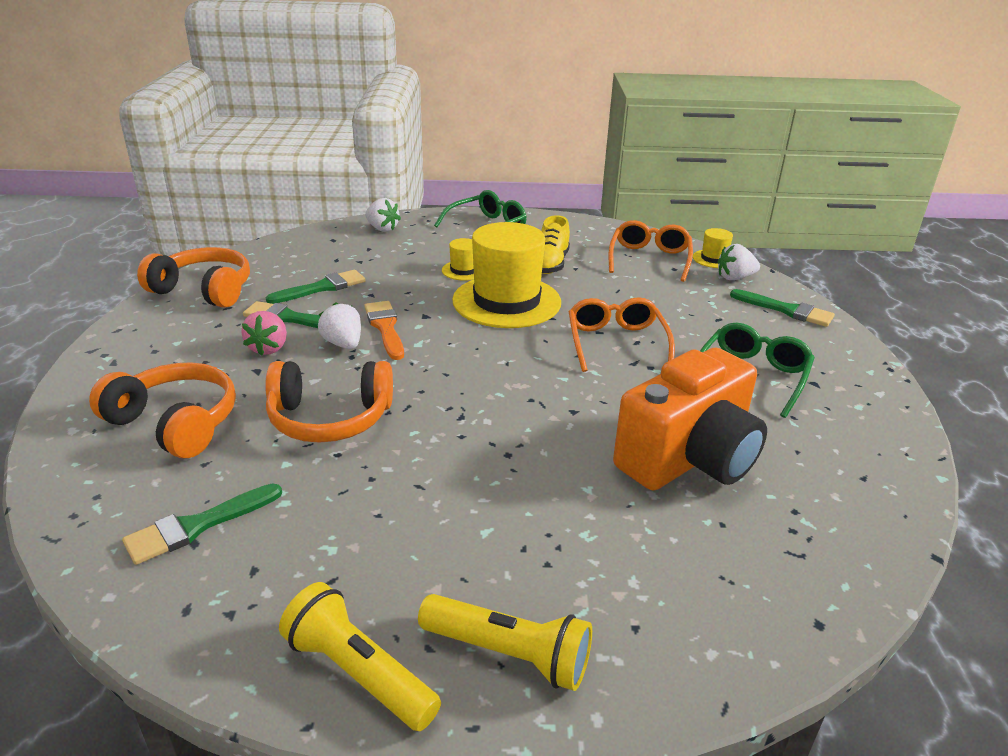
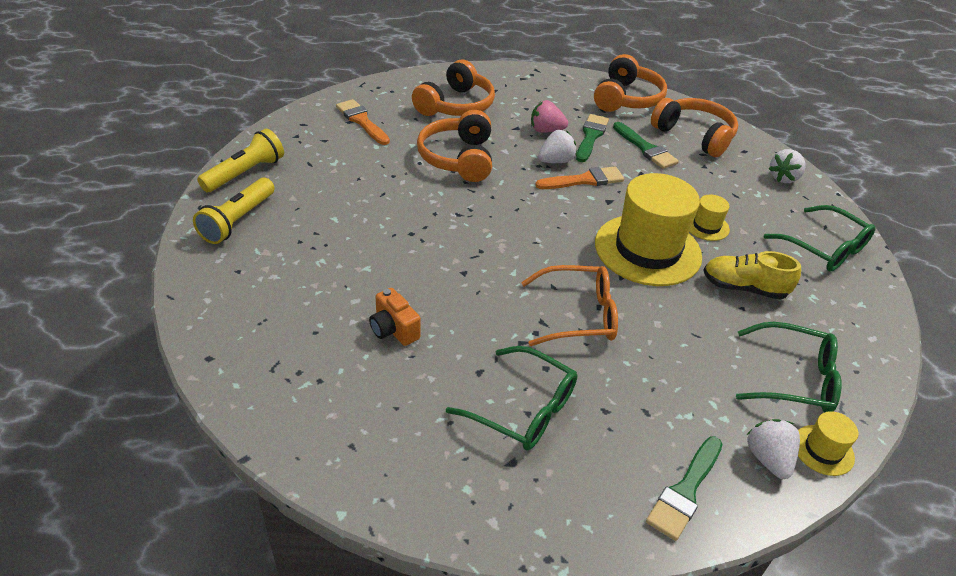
camera: 90 degrees right, 10 degrees up
(197, 526) = (362, 121): green brush -> orange brush
(299, 260) = (694, 135): none -> orange headphones
(649, 259) = (794, 379): orange glasses -> green glasses
(689, 459) = (393, 329): orange camera -> orange camera, size x0.43

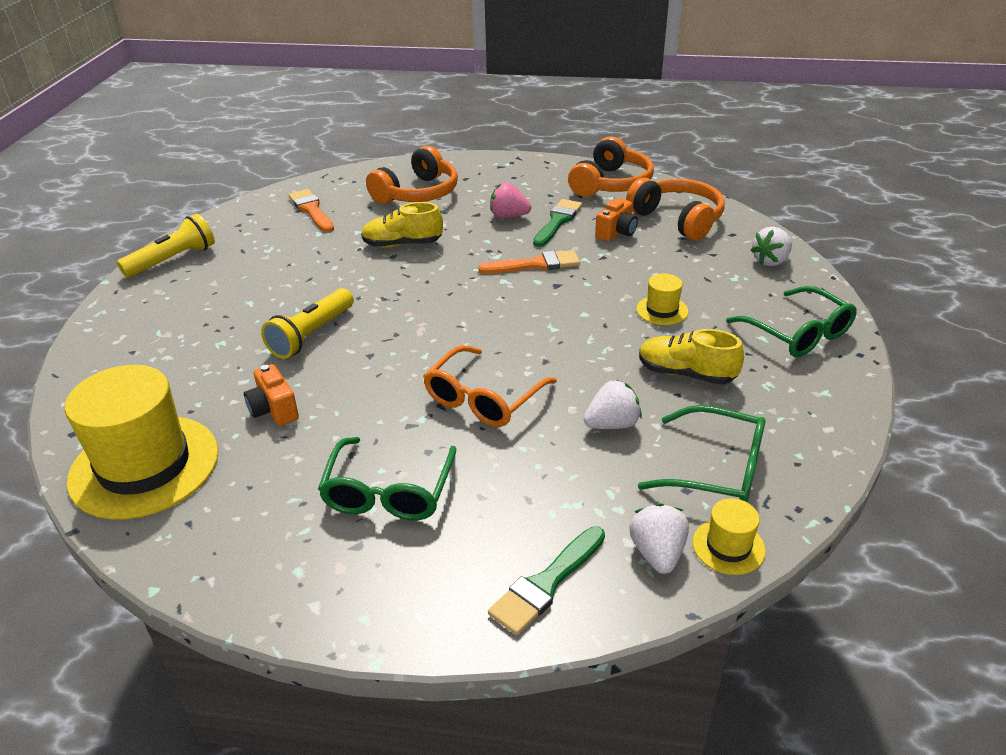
camera: 10 degrees right, 5 degrees down
(237, 221) = (149, 304): yellow flashlight -> yellow flashlight (311, 335)
(458, 158) = (402, 244): orange headphones -> yellow shoe
(524, 409) = (388, 492): green glasses -> green glasses turned 60 degrees clockwise
(556, 161) = (509, 246): white strawberry -> white strawberry (612, 424)
(578, 315) = (483, 399): orange glasses -> orange glasses turned 120 degrees clockwise
(645, 148) = (616, 233): green brush -> orange camera
(647, 250) = (585, 334): yellow hat -> yellow hat (144, 466)

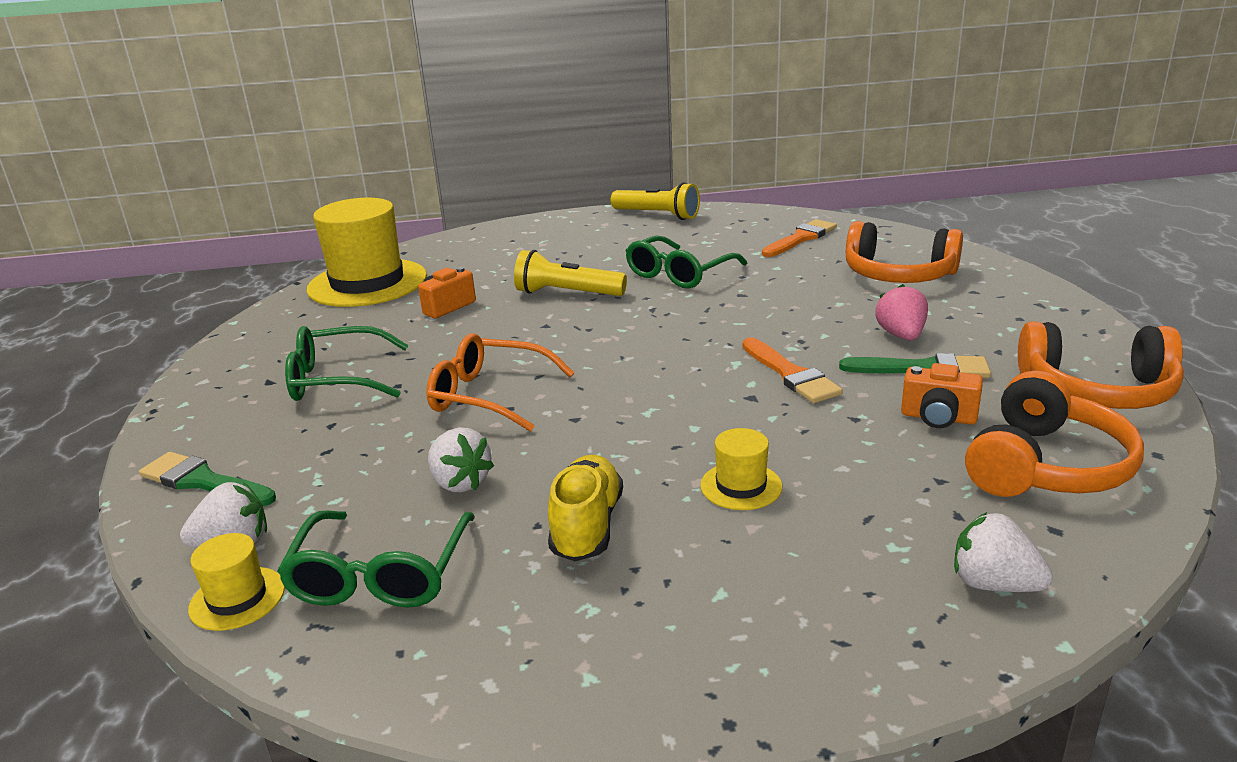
camera: 75 degrees right, 10 degrees down
(402, 244) = (770, 293): yellow shoe -> none
(798, 333) = (755, 635): green glasses -> green glasses (679, 274)

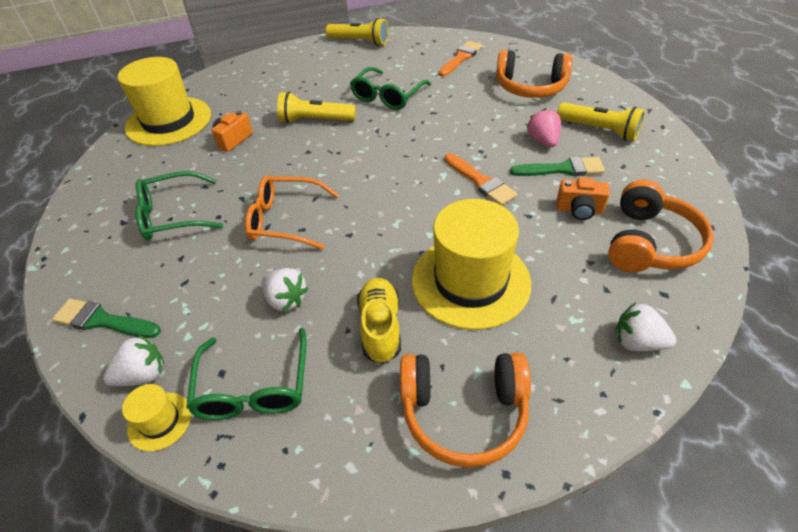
camera: 10 degrees left, 20 degrees up
(741, 486) = (470, 281): yellow hat -> yellow hat, size x2.28
(995, 329) = (599, 130): none -> yellow flashlight
(1097, 390) = (668, 177): orange headphones -> orange headphones (463, 412)

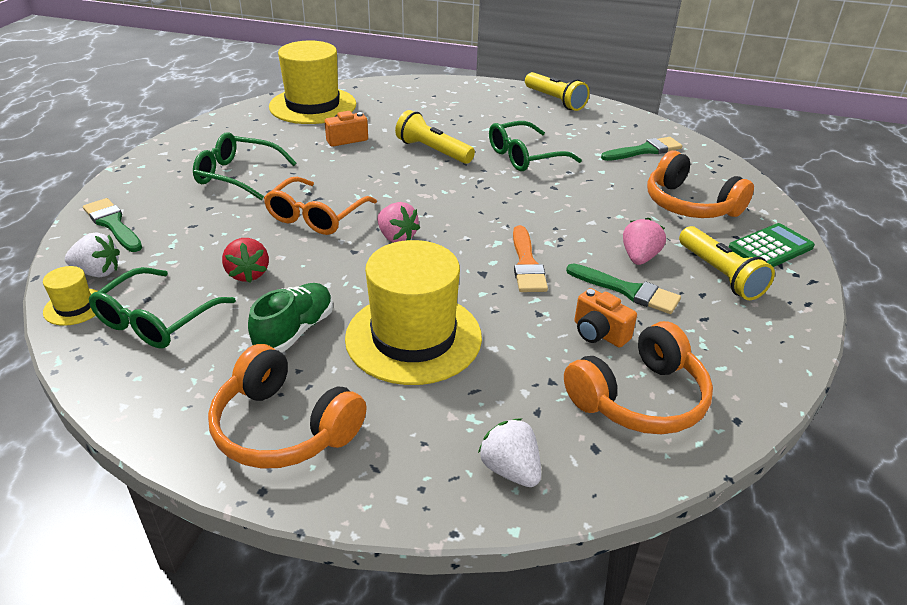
camera: 30 degrees right, 10 degrees down
(285, 220) = (316, 216): orange glasses -> orange glasses turned 105 degrees counterclockwise
(286, 300) = (248, 274): white strawberry -> red strawberry
(368, 206) = (396, 237): none -> pink strawberry
(380, 327) = (295, 331): yellow shoe -> green shoe
(461, 58) = (644, 150): orange brush -> green brush
(605, 97) = (770, 248): none -> green calculator

